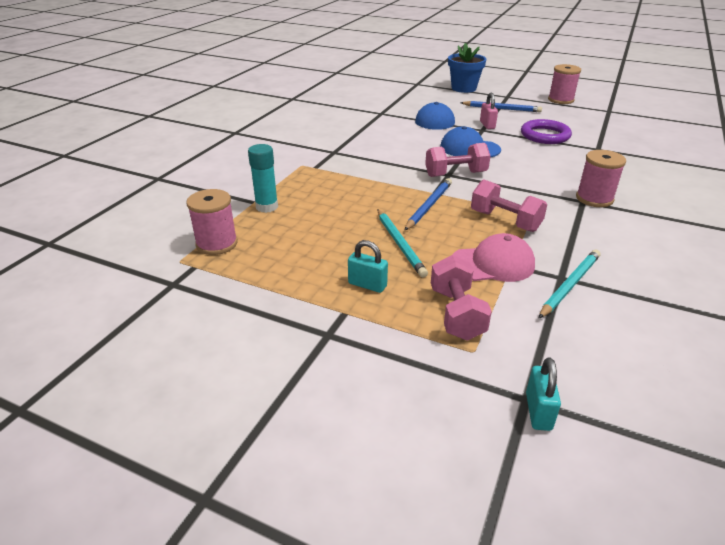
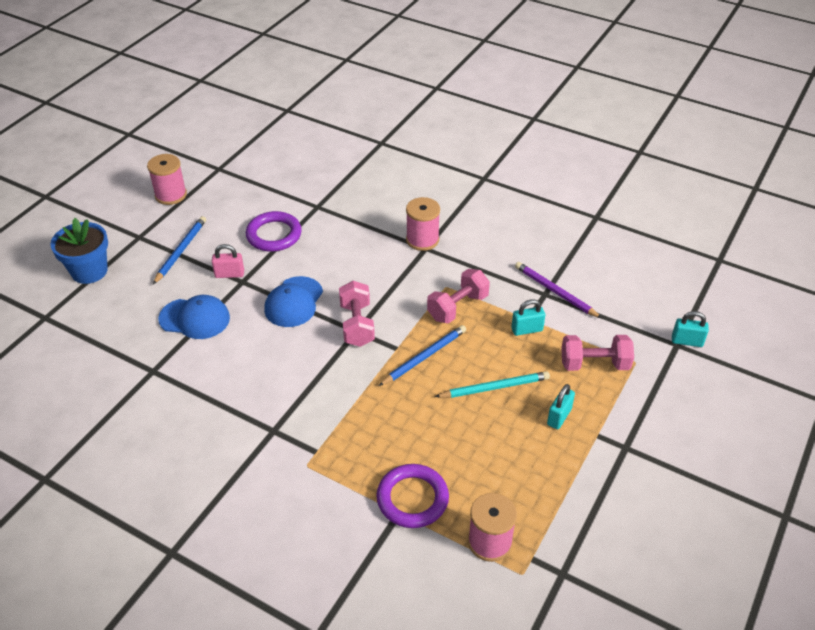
camera: 85 degrees left, 10 degrees up
(267, 207) = (412, 499): turquoise glue stick -> purple ring
(428, 206) = (424, 357): blue pencil -> blue pencil turned 105 degrees clockwise
(492, 264) = (527, 330): pink cap -> turquoise padlock
(569, 285) = (555, 292): turquoise pencil -> purple pencil

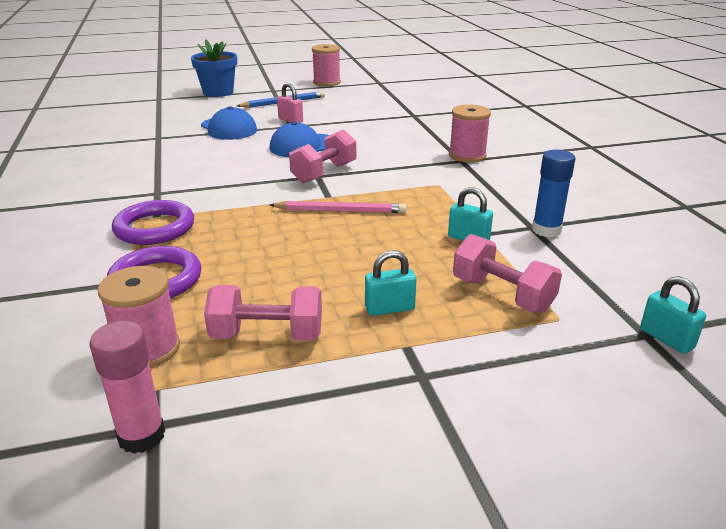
camera: 45 degrees right, 15 degrees down
(274, 235) = (356, 116): purple ring -> purple ring (154, 228)
(424, 357) = (340, 211): blue pencil -> pink pencil
(457, 307) = (426, 198): pink dumbbell -> pink dumbbell (267, 335)
(494, 387) = (364, 256): turquoise pencil -> none
(555, 292) = (546, 230): purple pencil -> blue glue stick
(567, 582) = (141, 436): none -> pink glue stick

